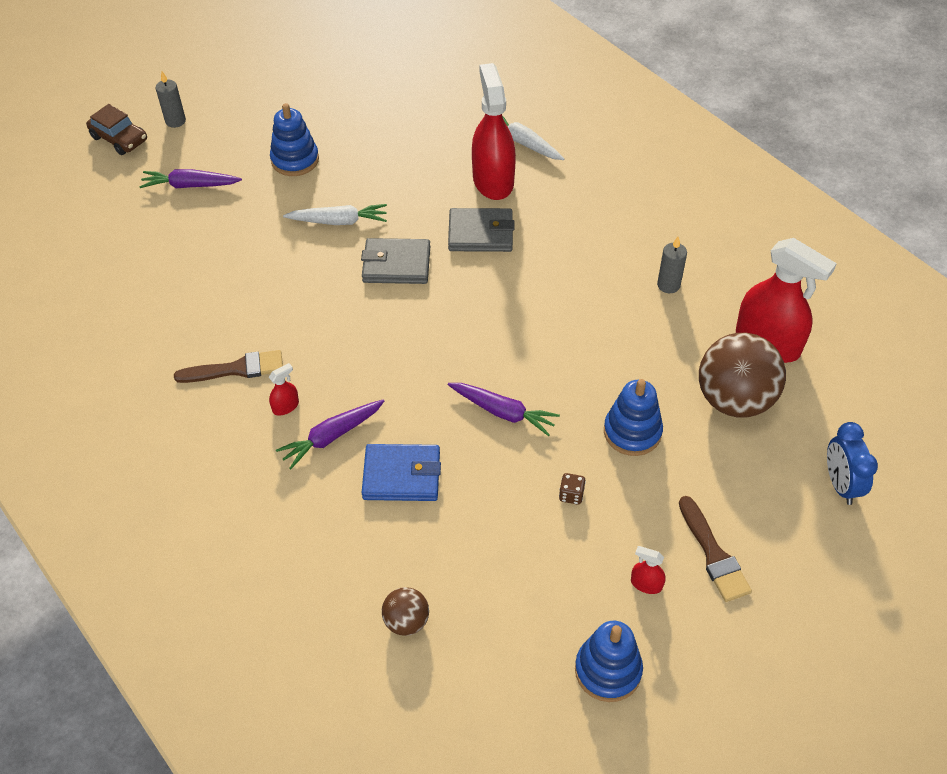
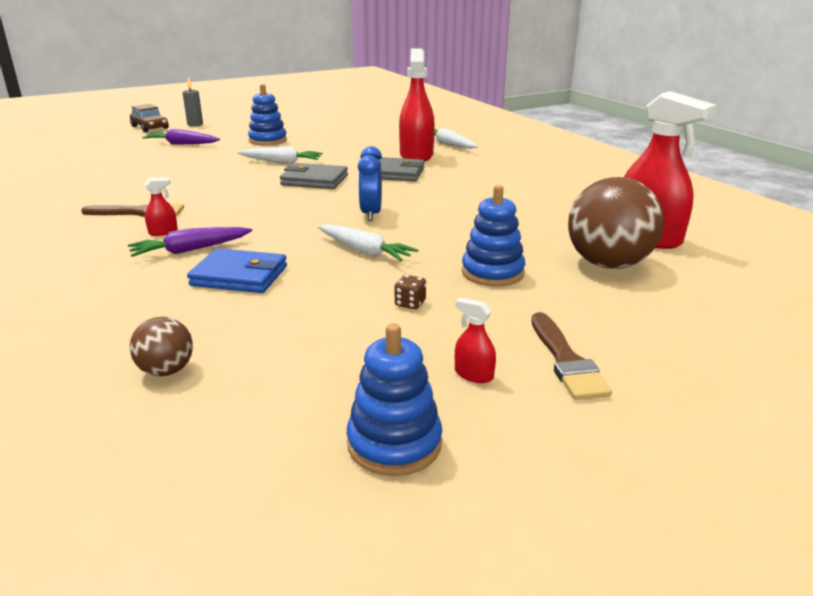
camera: 10 degrees right, 25 degrees down
(503, 412) = (364, 251): purple carrot -> white carrot
(668, 285) = (553, 204): grey candle -> none
(840, 484) = (732, 326): blue clock -> blue clock (371, 214)

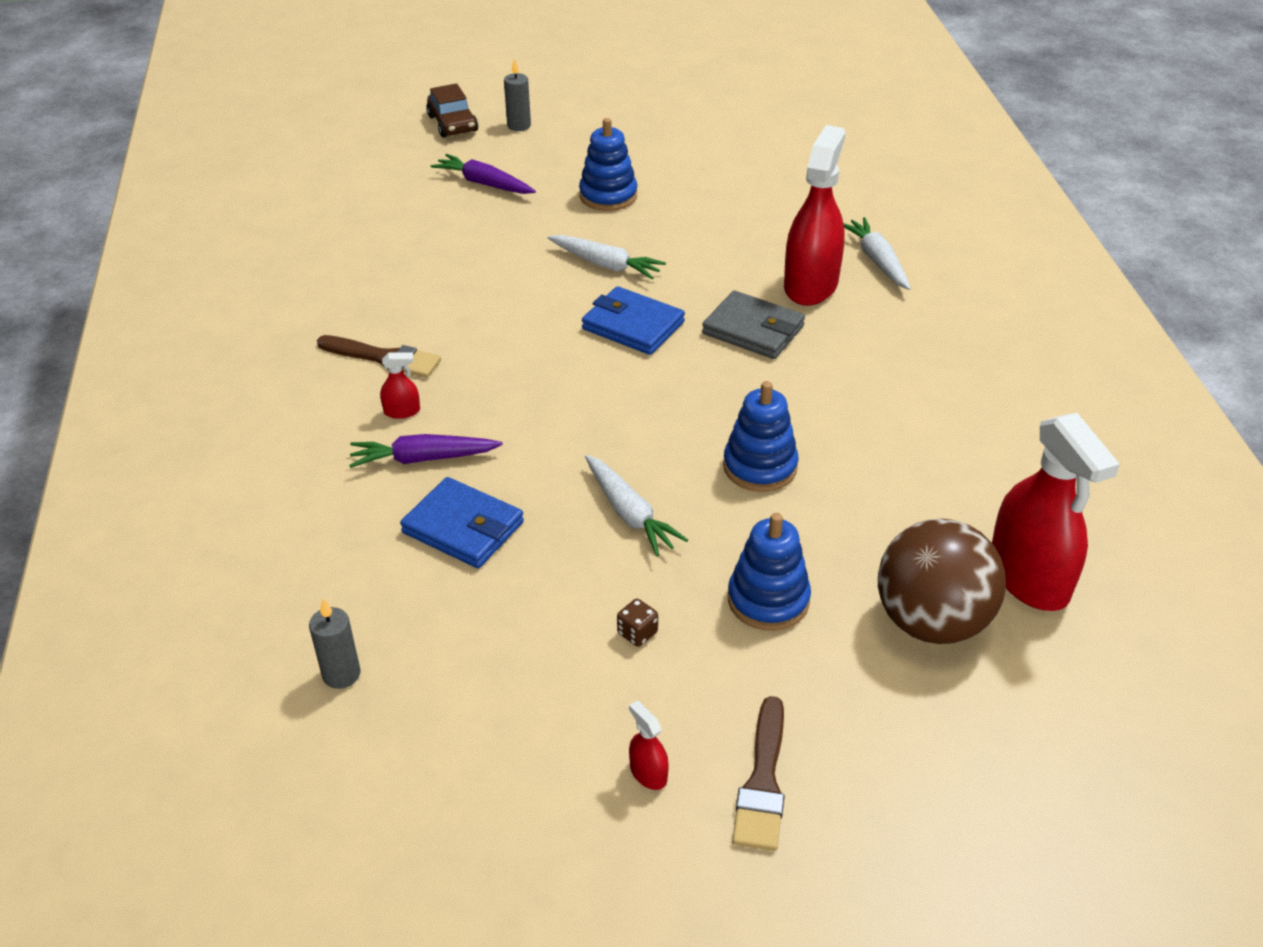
camera: 20 degrees right, 15 degrees up
(166, 371) = (341, 674): brown ball -> grey candle
(314, 180) = (633, 325): grey wallet -> blue wallet
(371, 214) = (674, 430): blue clock -> none
(394, 444) = (521, 845): blue stacking toy -> blue stacking toy (760, 467)

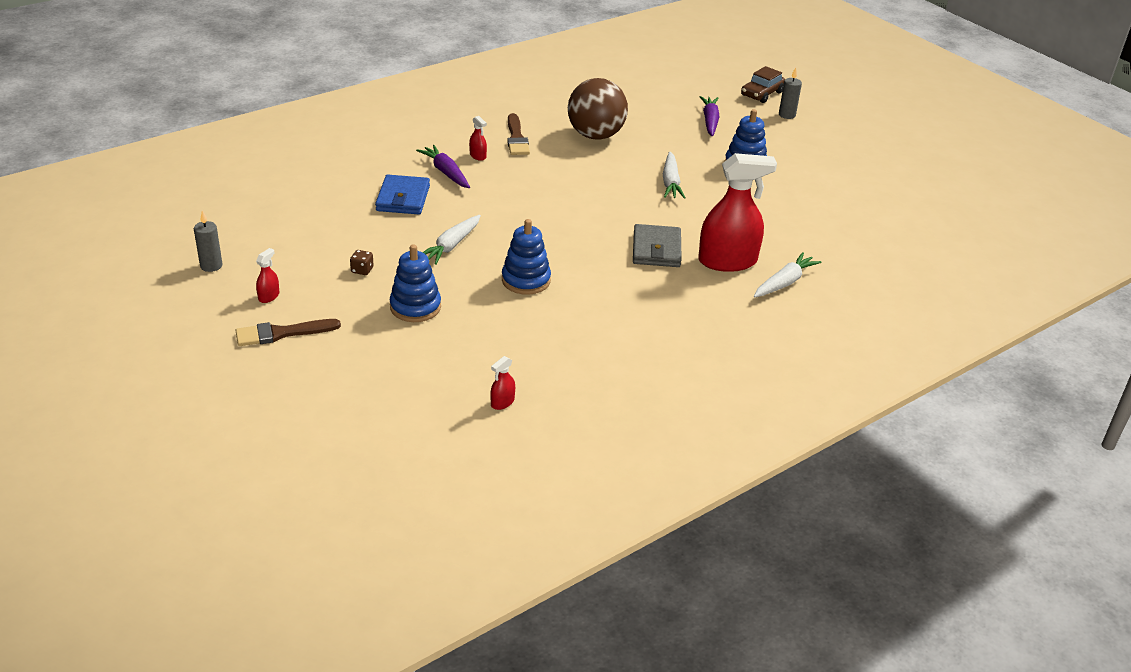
camera: 60 degrees right, 5 degrees down
(341, 674) = (282, 194): grey candle -> grey candle (211, 266)
(633, 325) = (619, 206): blue wallet -> none
(932, 622) = (437, 370): brown ball -> brown ball (595, 135)
(1029, 577) = (502, 402): red spray bottle -> red spray bottle, size x0.40

